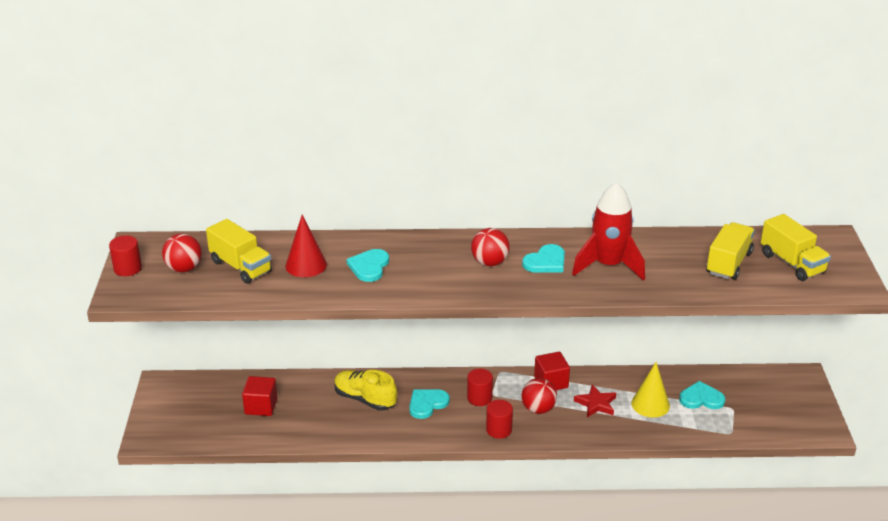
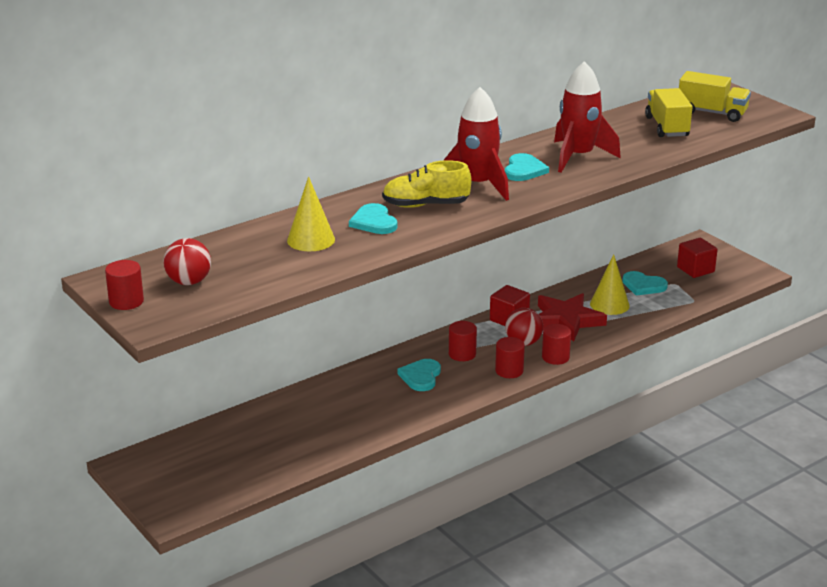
camera: 35 degrees left, 5 degrees down
(241, 267) = (247, 261): yellow truck -> none
(261, 406) = (261, 441): red cube -> red cube (695, 269)
(306, 265) = (311, 240): red cone -> yellow cone
(365, 399) = (357, 395): yellow shoe -> yellow shoe (425, 205)
(489, 262) = (477, 185): red ball -> red rocket
(549, 434) = (555, 357): none -> red cylinder
(596, 404) = (566, 321): red star -> red star, size x1.67
(701, 398) = (643, 285): turquoise heart -> turquoise heart turned 120 degrees counterclockwise

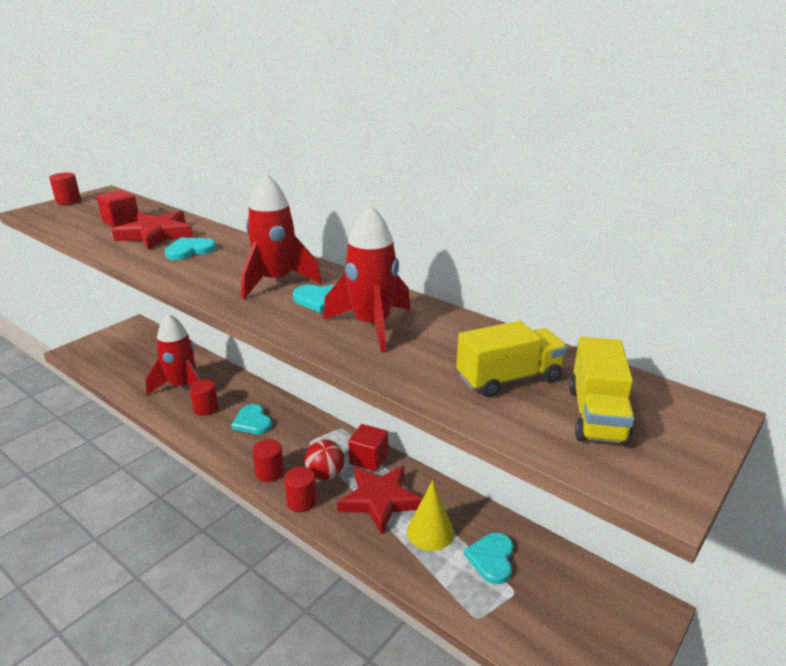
camera: 75 degrees right, 0 degrees up
(189, 282) = (92, 211): red ball -> none
(311, 240) = (156, 234): yellow cone -> red star
(323, 421) = (182, 386): none -> red rocket
(421, 376) = (252, 422): turquoise heart -> turquoise heart turned 120 degrees counterclockwise
(425, 205) = (226, 265): yellow shoe -> none
(462, 354) = (295, 439): red cylinder -> red cylinder (206, 408)
(695, 269) = (566, 612): red cube -> red cube (121, 222)

